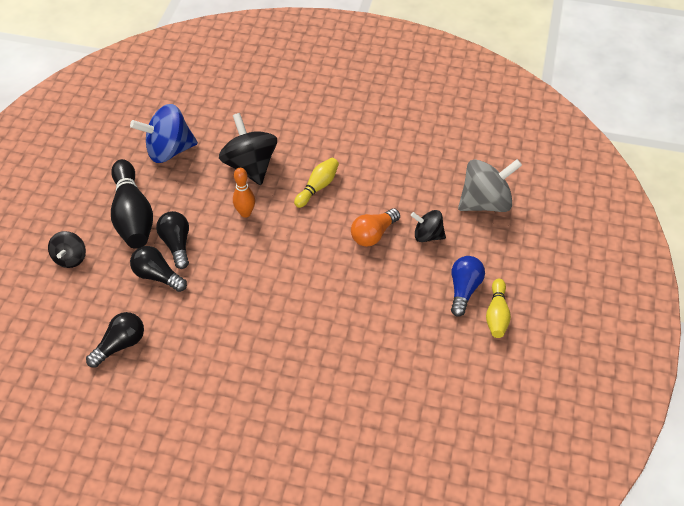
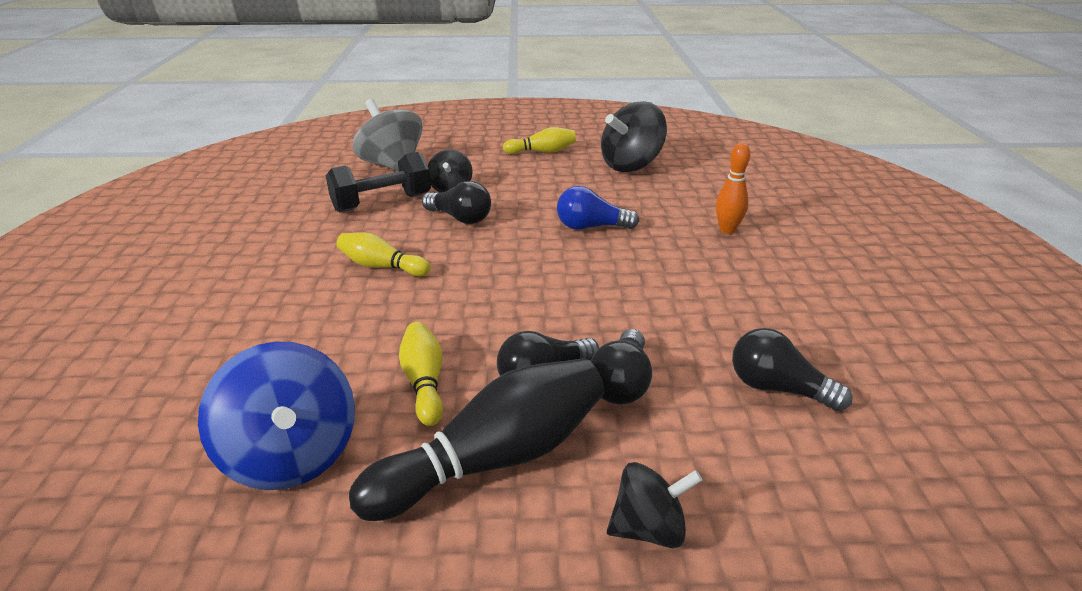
camera: 105 degrees left, 20 degrees down
(196, 197) = (424, 382): none -> yellow bowling pin
(245, 213) = (450, 320): orange bowling pin -> orange bowling pin (727, 230)
(250, 166) = (338, 336): black spinning top -> black spinning top (631, 165)
(373, 234) = (460, 218): orange light bulb -> black light bulb
(413, 192) = (382, 203): none -> black dumbbell
(464, 290) = (519, 166): blue light bulb -> blue light bulb (591, 227)

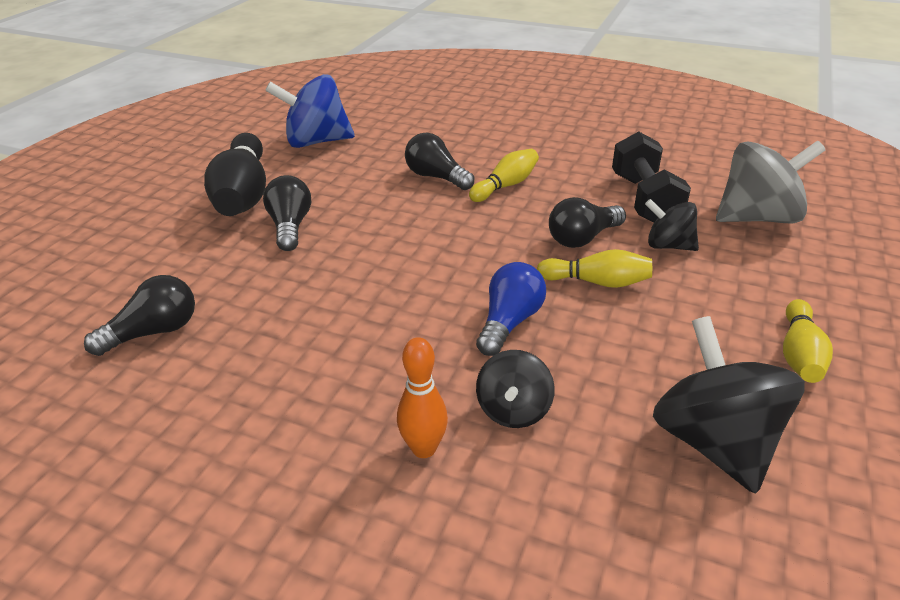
camera: 115 degrees right, 5 degrees up
(424, 382) = (335, 183): yellow bowling pin -> yellow bowling pin (597, 282)
(621, 383) = (249, 257): black light bulb -> black light bulb (436, 177)
(649, 529) = (138, 229): black spinning top -> black spinning top (513, 410)

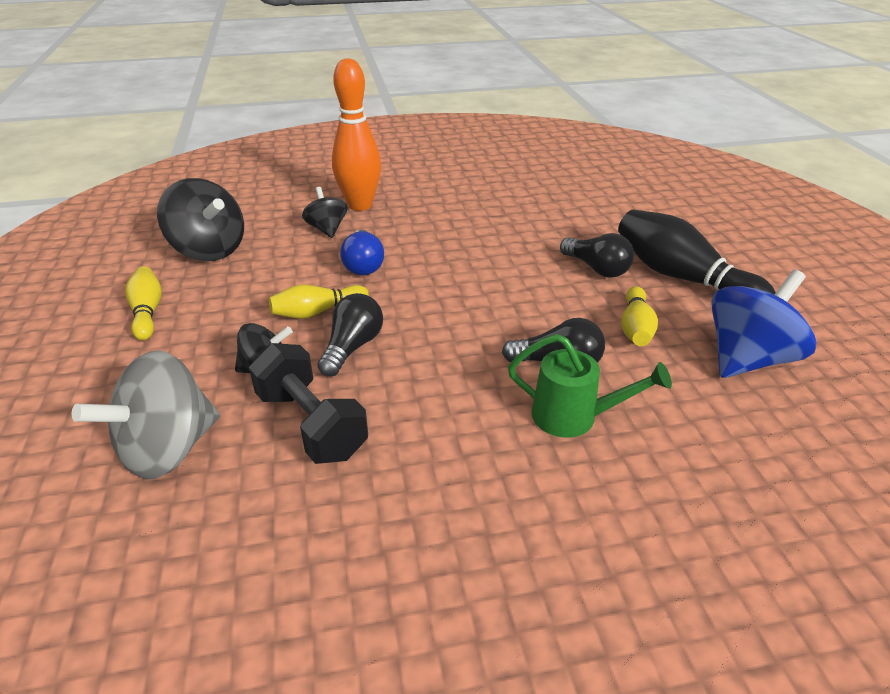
camera: 145 degrees right, 0 degrees up
(154, 332) = (557, 197): black light bulb -> none
(424, 448) = (360, 205): orange bowling pin -> orange bowling pin, size x1.81
(467, 152) = (574, 417): none -> green watering can
(505, 186) = (477, 381): yellow bowling pin -> yellow bowling pin (635, 328)

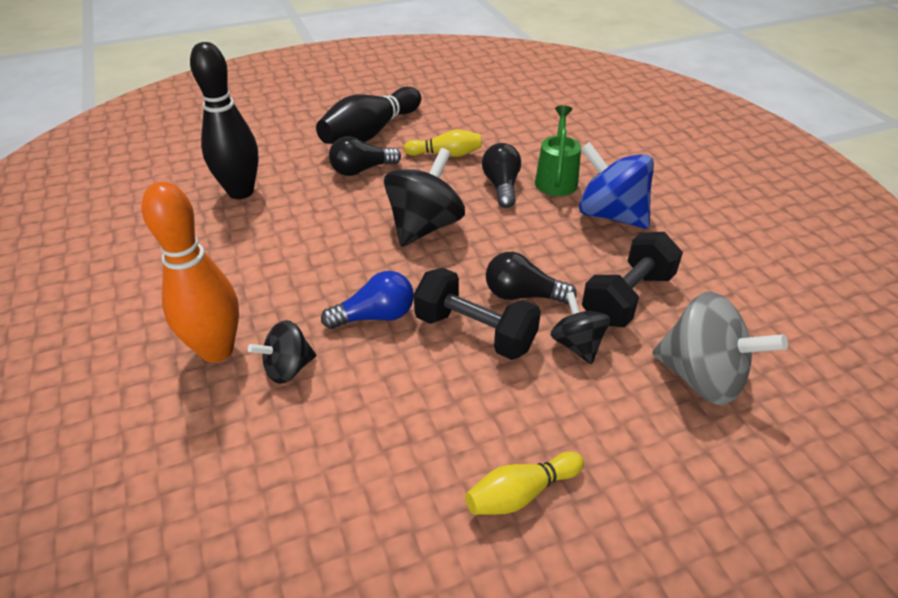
camera: 100 degrees left, 5 degrees up
(209, 250) = (355, 487): black spinning top -> black spinning top (424, 226)
(317, 312) = (475, 332): yellow bowling pin -> black dumbbell
(558, 208) = (241, 192): none -> black bowling pin
(596, 268) = (362, 170): black light bulb -> black light bulb turned 150 degrees counterclockwise
(747, 359) = (468, 116): blue spinning top -> blue spinning top (610, 215)

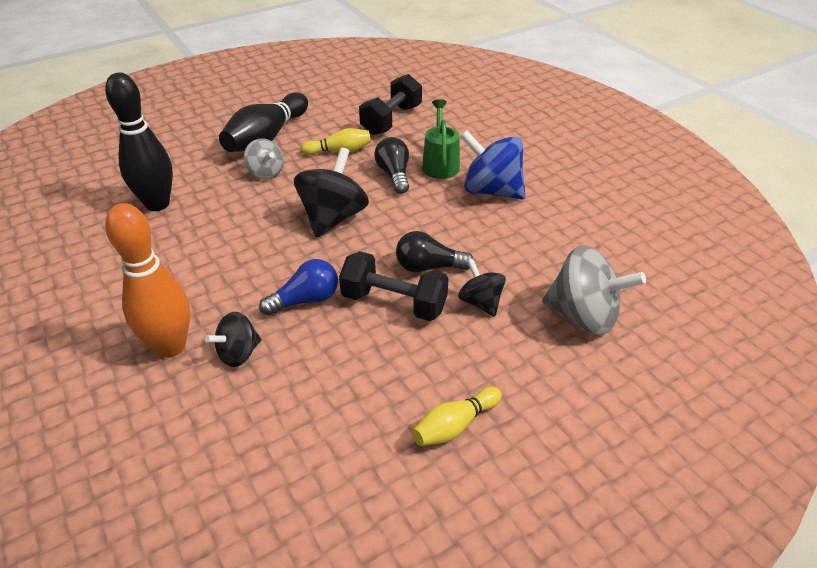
camera: 10 degrees left, 0 degrees up
(362, 170) = (266, 173): black light bulb -> grey spinning top
(627, 298) = (515, 259): black dumbbell -> black dumbbell (391, 120)

